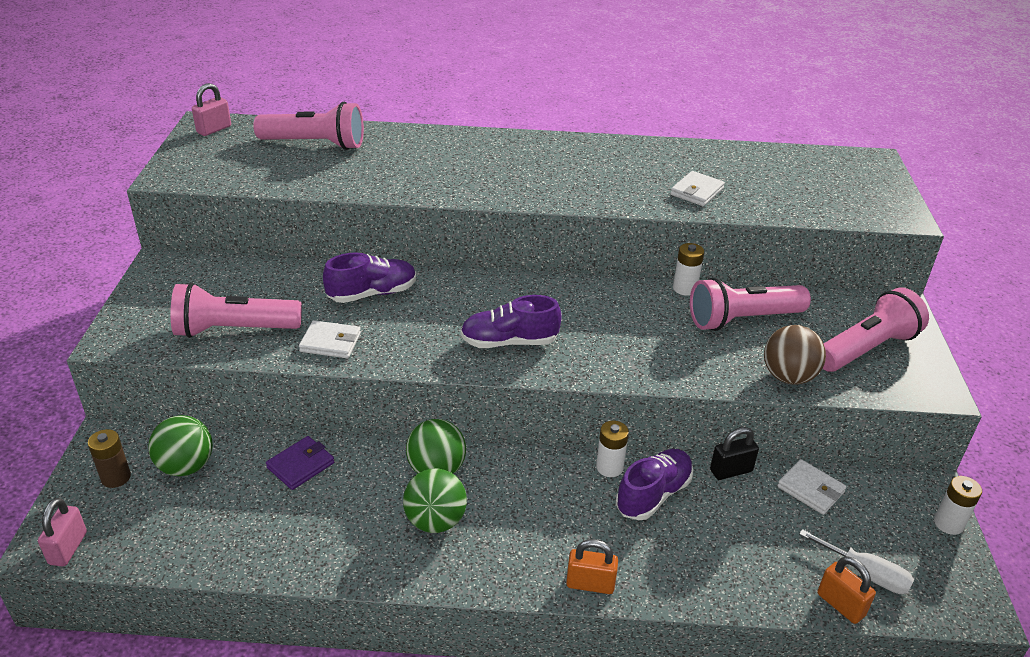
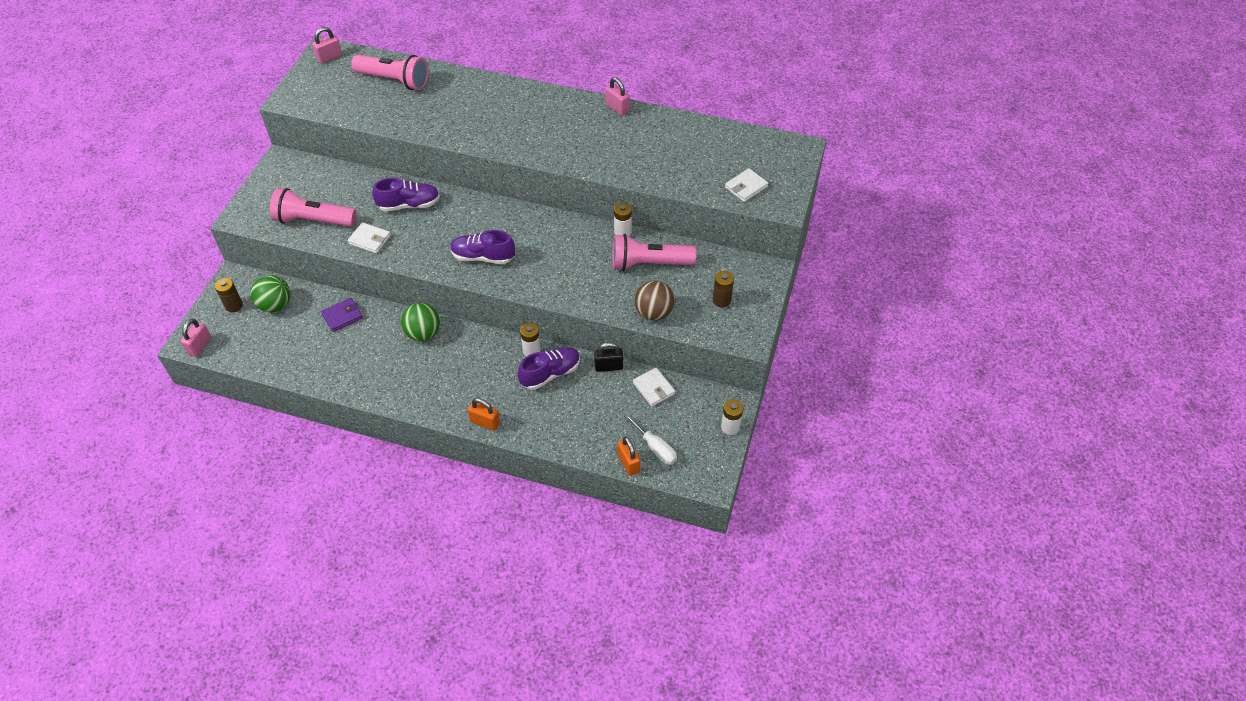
camera: 15 degrees right, 15 degrees up
(435, 521) = (410, 367): green ball -> none
(625, 144) = (617, 108): none -> pink padlock
(696, 192) = (644, 161): white wallet -> white wallet (746, 187)
(866, 349) = (721, 300): pink flashlight -> brown battery

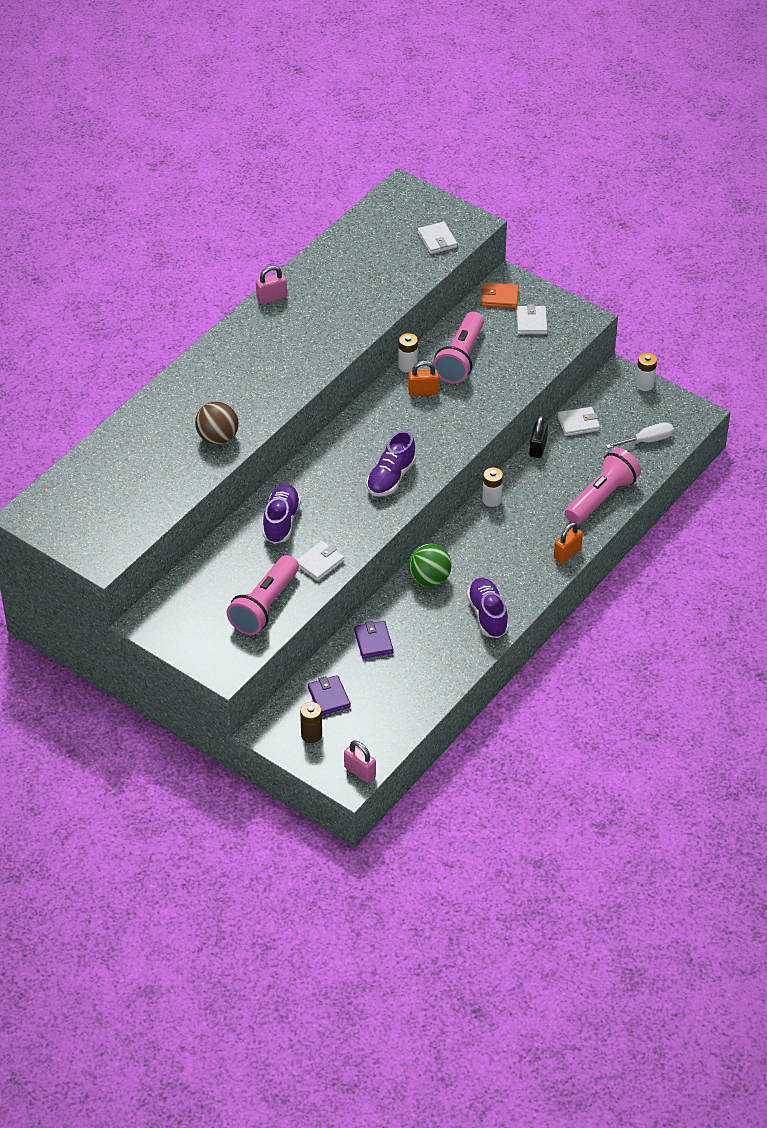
camera: 70 degrees left, 5 degrees down
(275, 305) = (329, 697): green ball -> purple wallet
(329, 57) = (42, 513): pink padlock -> none
(394, 80) = (121, 463): pink flashlight -> pink flashlight (601, 497)
(550, 374) = (528, 492): purple shoe -> purple shoe (487, 615)
(628, 463) = (656, 463): orange padlock -> orange padlock (423, 391)
(654, 313) = (525, 372): brown ball -> brown ball (218, 438)
(721, 300) = (531, 322): brown battery -> white wallet
(742, 270) = (499, 297): none -> orange wallet

